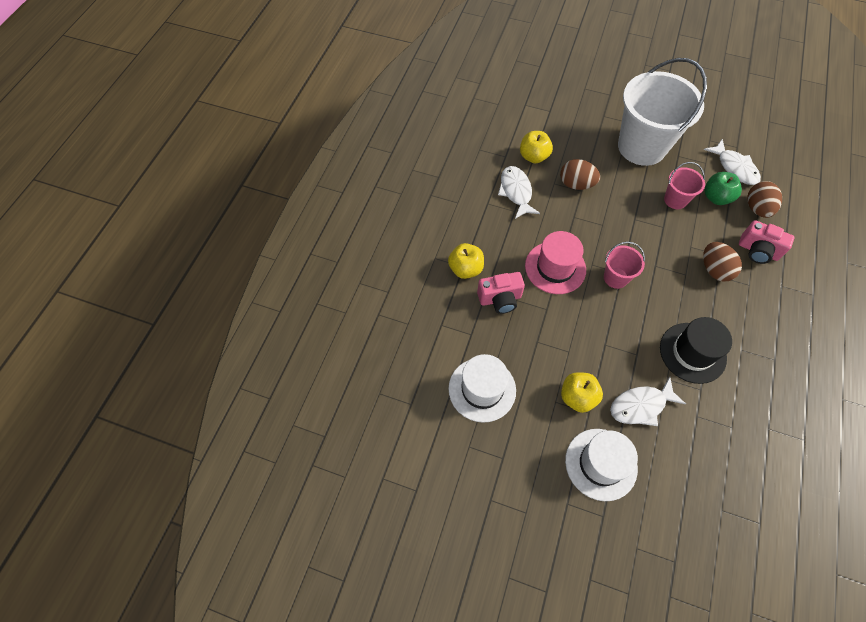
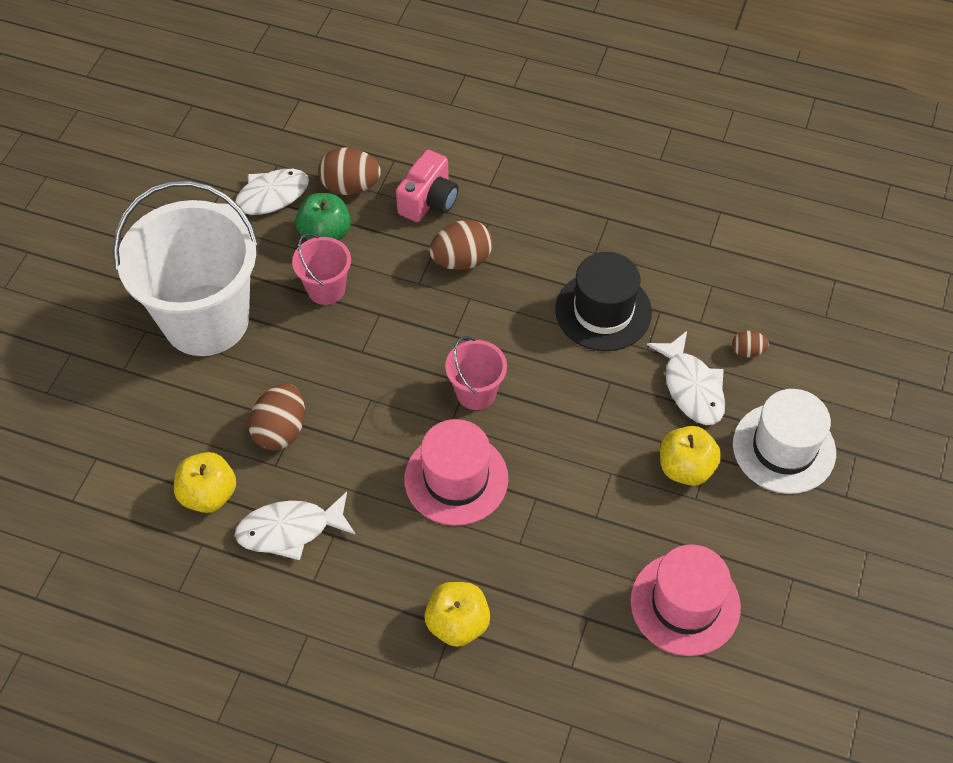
camera: 90 degrees left, 5 degrees down
(482, 389) = (685, 604): white hat -> pink hat
(500, 299) = (518, 569): pink camera -> none
(678, 447) = (747, 351): none -> brown egg

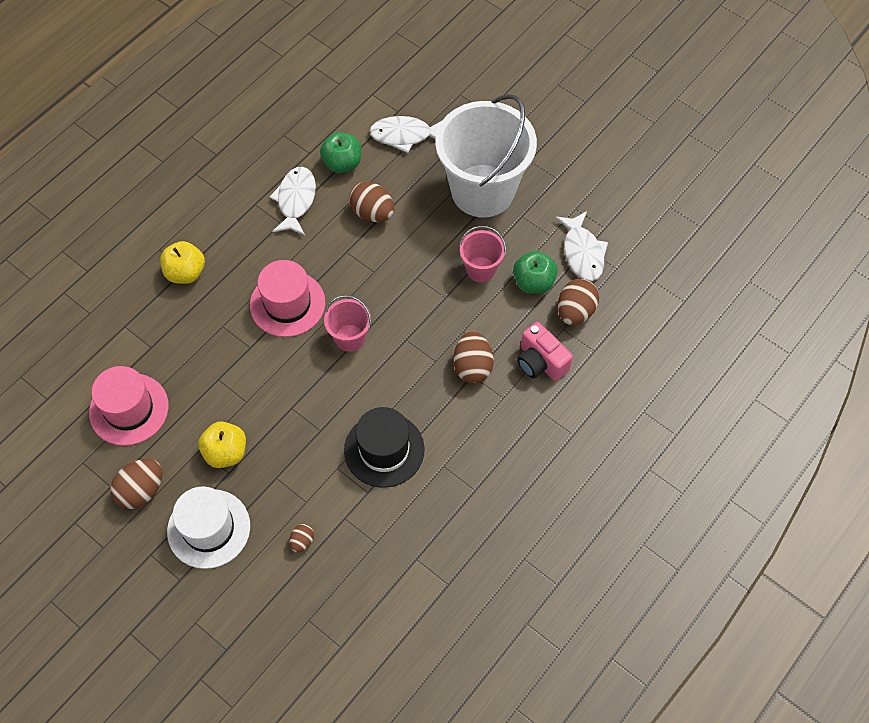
camera: 110 degrees right, 5 degrees up
(208, 494) = (342, 163): yellow apple -> green apple
(691, 387) = (289, 485): white fish -> white fish (405, 135)
(779, 540) = (141, 491): none -> brown egg

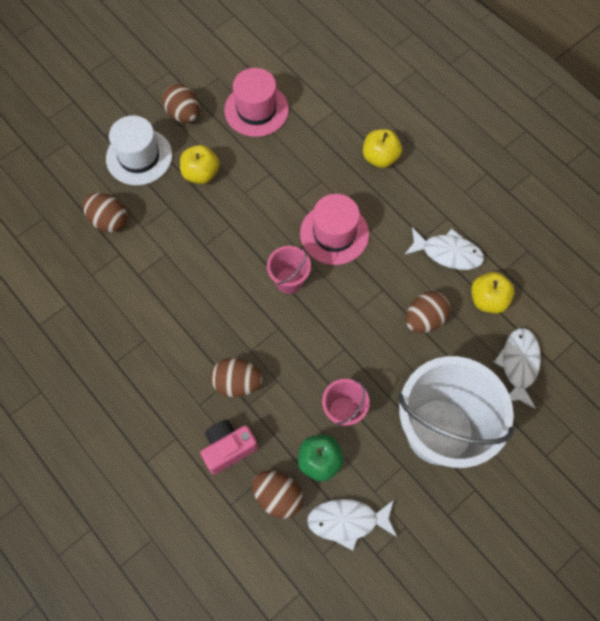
camera: 100 degrees right, 5 degrees up
(302, 541) = (109, 221): brown egg -> brown egg, size x1.87
(342, 163) = (488, 300): green apple -> yellow apple
(384, 450) = (172, 293): black hat -> none

